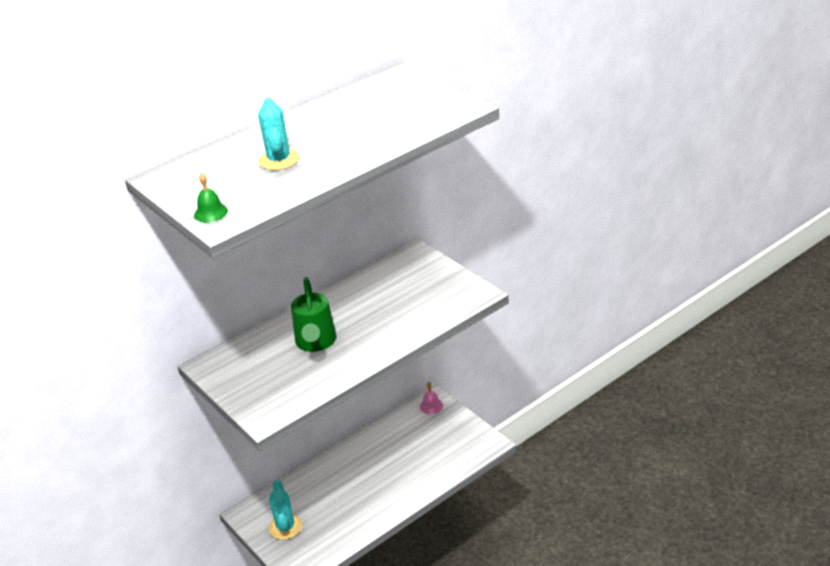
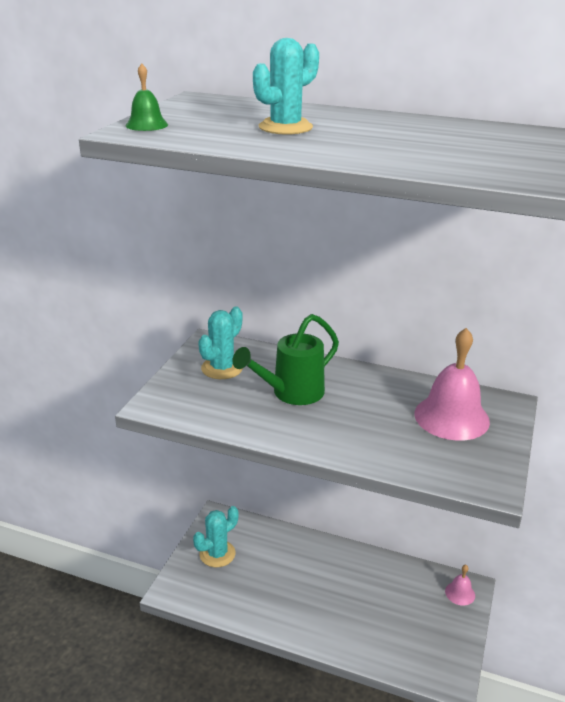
camera: 55 degrees right, 5 degrees down
(250, 368) = (222, 368): none -> turquoise cactus
(406, 282) = (451, 417): none -> pink bell

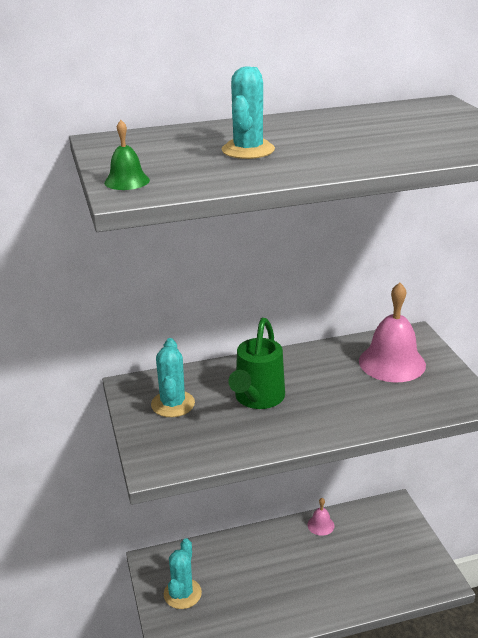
camera: 35 degrees left, 0 degrees up
(460, 593) = (393, 513): pink bell -> pink bell (320, 525)

